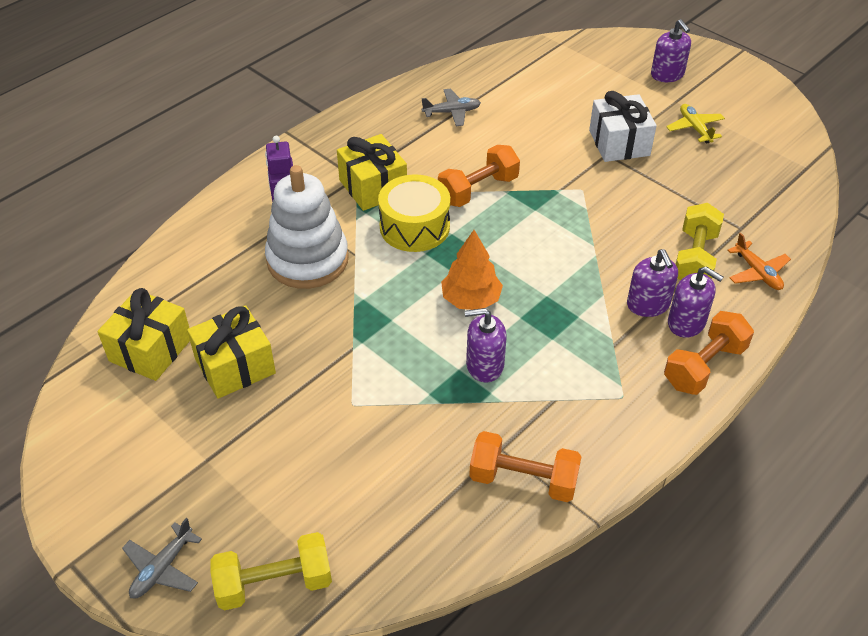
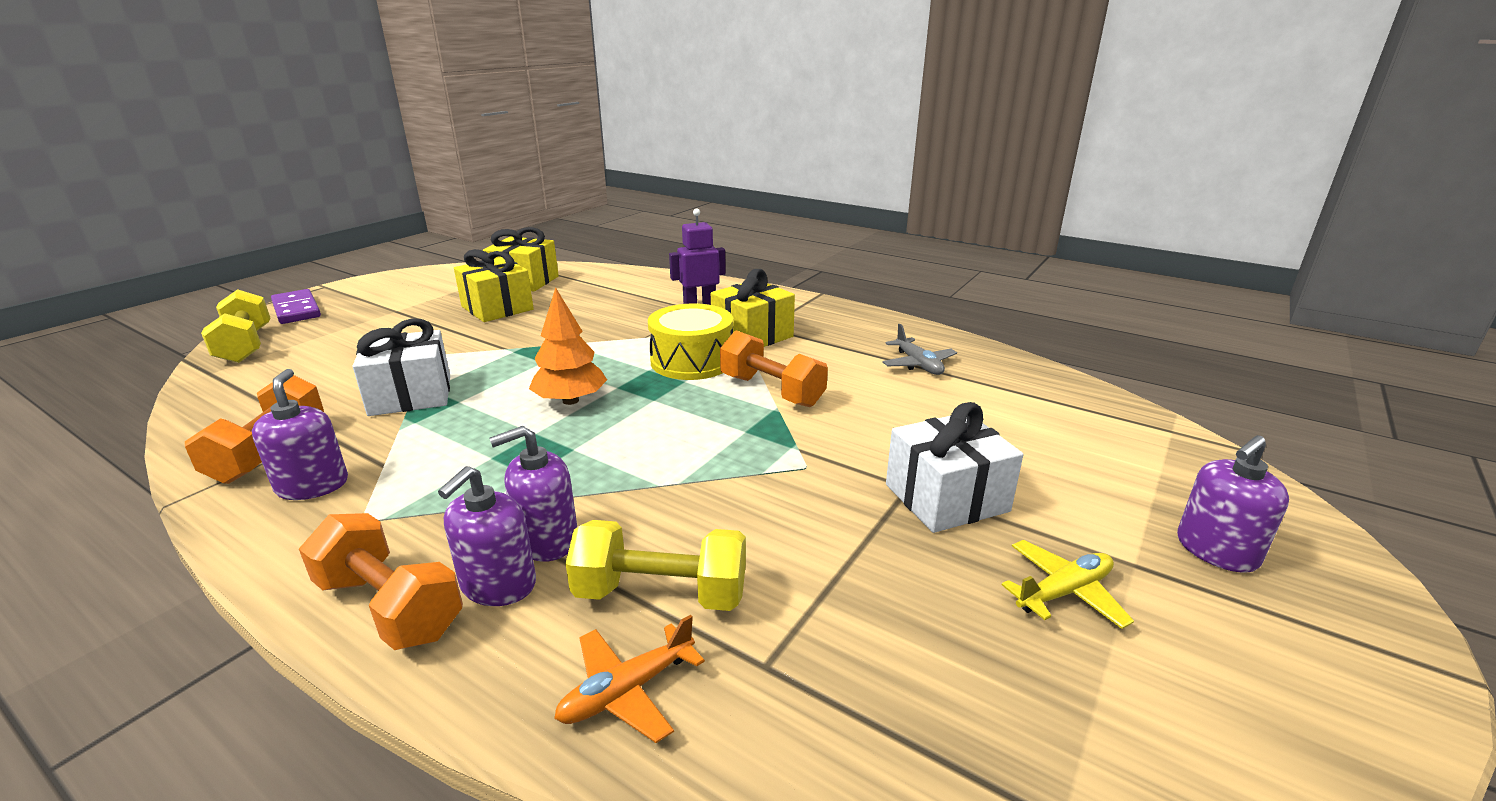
camera: 80 degrees right, 20 degrees down
(162, 568) = (297, 310): grey plane -> purple domino
(307, 260) = (632, 319): white stacking toy -> none
(439, 404) = (411, 395): none -> white gift
(484, 365) = (460, 416): purple soap dispenser -> purple soap dispenser (312, 486)

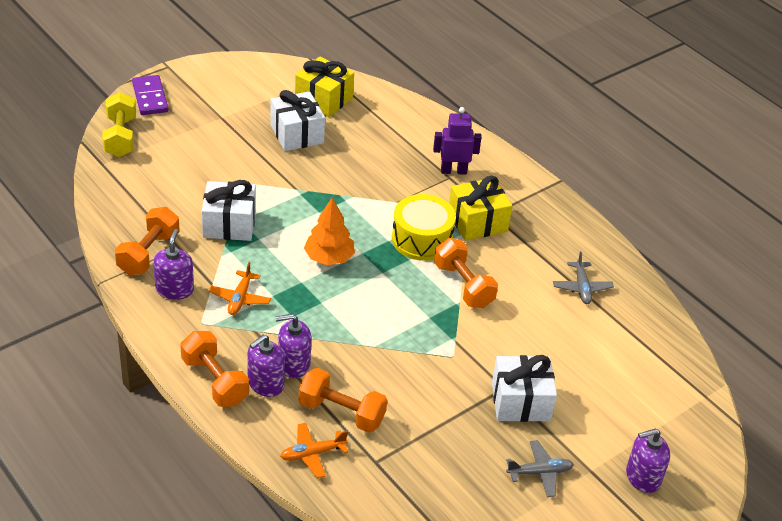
camera: 15 degrees right, 15 degrees up
(434, 472) = (240, 298): none -> orange plane
(497, 308) = (297, 134): yellow gift -> white gift
(661, 594) = (341, 412): yellow dumbbell -> orange dumbbell
(1063, 592) = (539, 473): yellow plane -> grey plane

